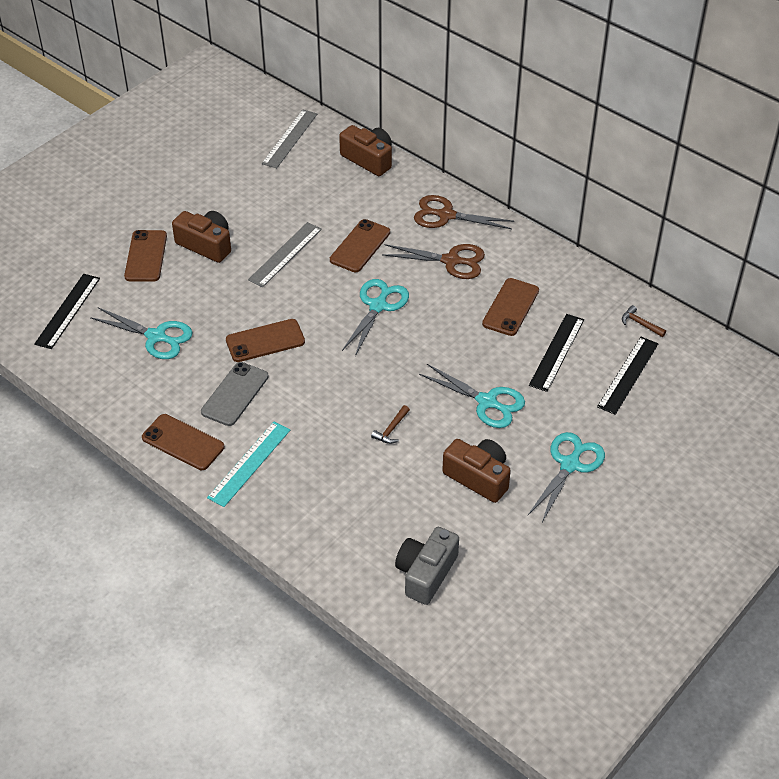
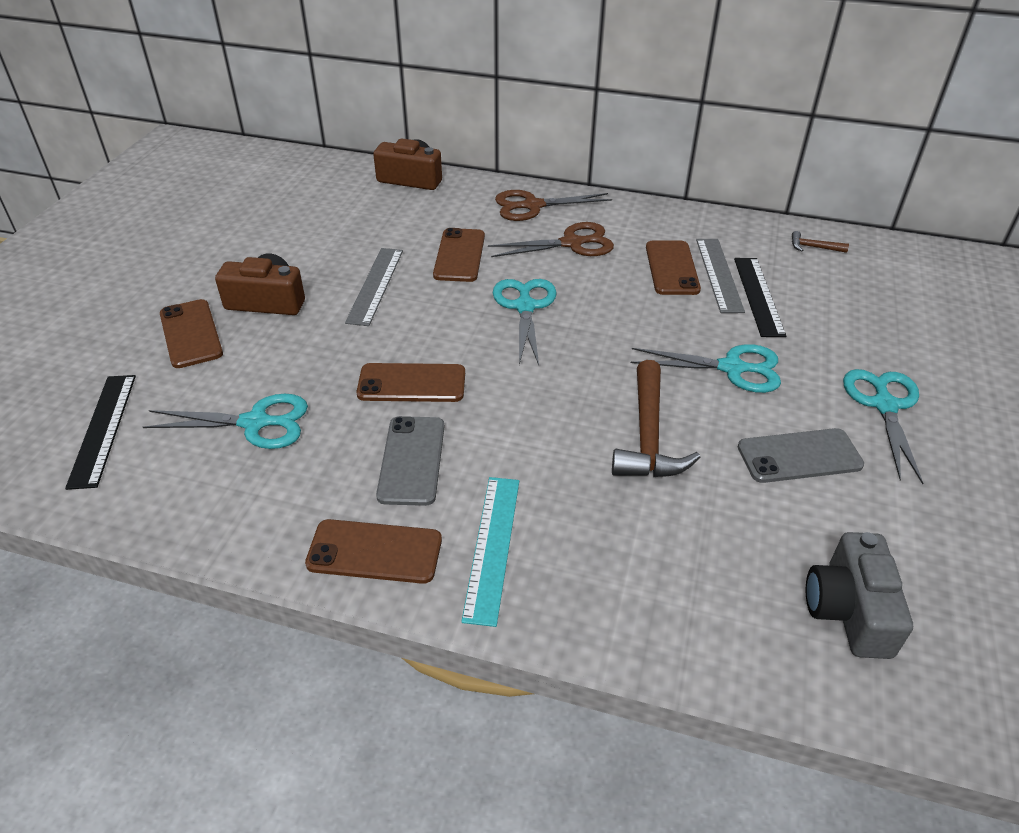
camera: 25 degrees left, 5 degrees down
(265, 341) = (411, 383): brown phone -> brown phone turned 45 degrees clockwise
(290, 138) = (309, 180): grey ruler -> grey ruler (719, 274)
(391, 429) = (648, 436): brown hammer -> brown hammer, size x2.17
(478, 477) = (799, 456): brown camera -> grey phone
(628, 375) = (850, 296): black ruler -> none

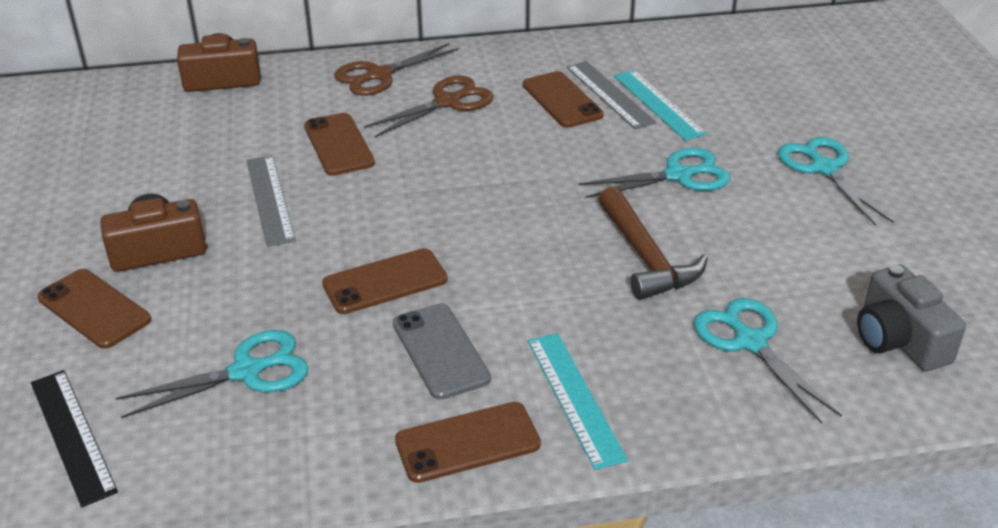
camera: 25 degrees left, 5 degrees down
(525, 307) = (445, 176): turquoise scissors -> turquoise scissors (750, 342)
(758, 296) = (658, 104): black ruler -> turquoise ruler
(799, 456) = (784, 232): grey phone -> none
(813, 247) = (677, 47): brown hammer -> none

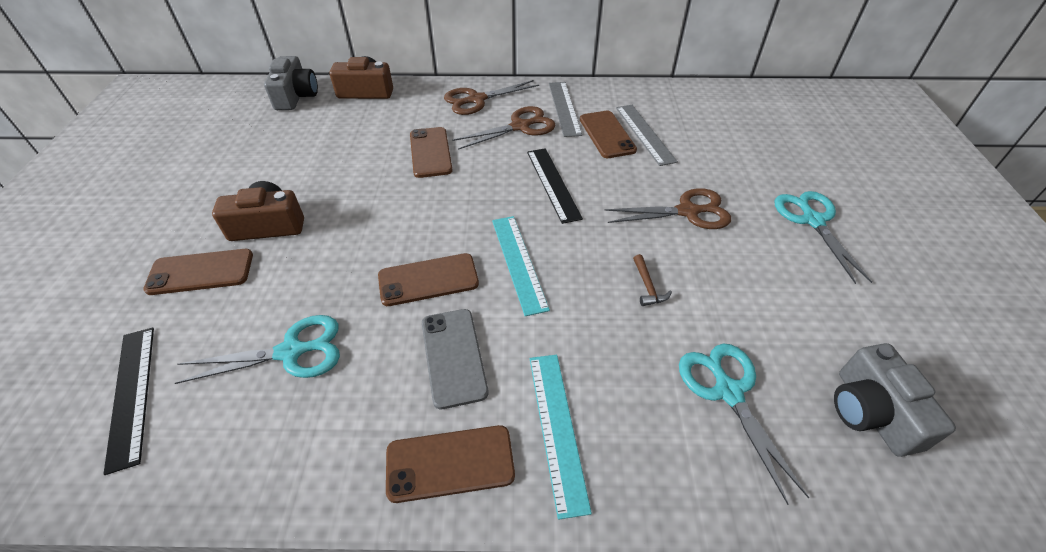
camera: 10 degrees right, 10 degrees up
(94, 309) = (200, 272): brown phone -> brown phone turned 60 degrees counterclockwise
(124, 95) = (296, 96): none -> grey camera
(269, 199) = (365, 192): grey ruler -> grey ruler (564, 108)
(508, 163) = (553, 184): none -> black ruler
(645, 257) = (647, 286): brown hammer -> brown hammer, size x0.46
(658, 104) = (681, 146): turquoise ruler -> turquoise ruler (518, 262)
(678, 175) = (687, 212): turquoise scissors -> brown scissors

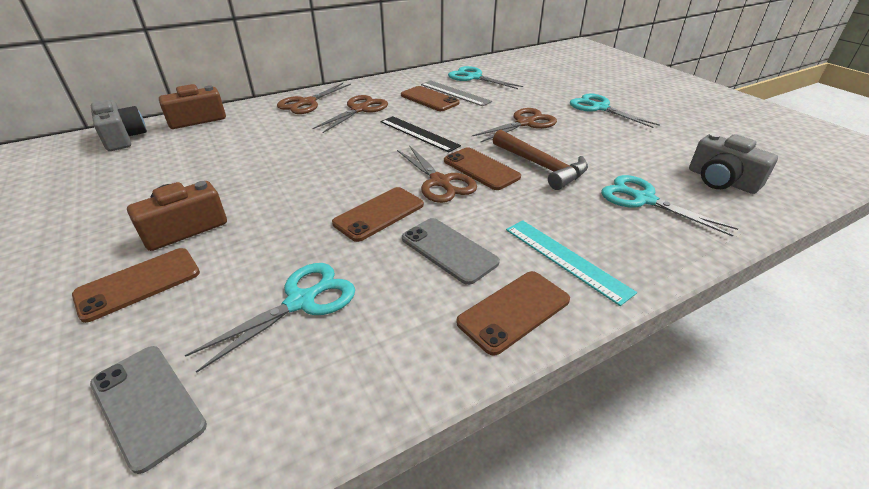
camera: 30 degrees left, 10 degrees down
(131, 394) = (147, 404): black ruler -> grey phone
(430, 152) = (299, 141): brown phone -> brown phone (481, 169)
(518, 262) = (440, 182): turquoise ruler -> brown scissors
(564, 108) = (383, 93): grey ruler -> none
(647, 286) = (541, 166): brown hammer -> brown hammer, size x2.17
(689, 115) = (474, 77): none -> turquoise scissors

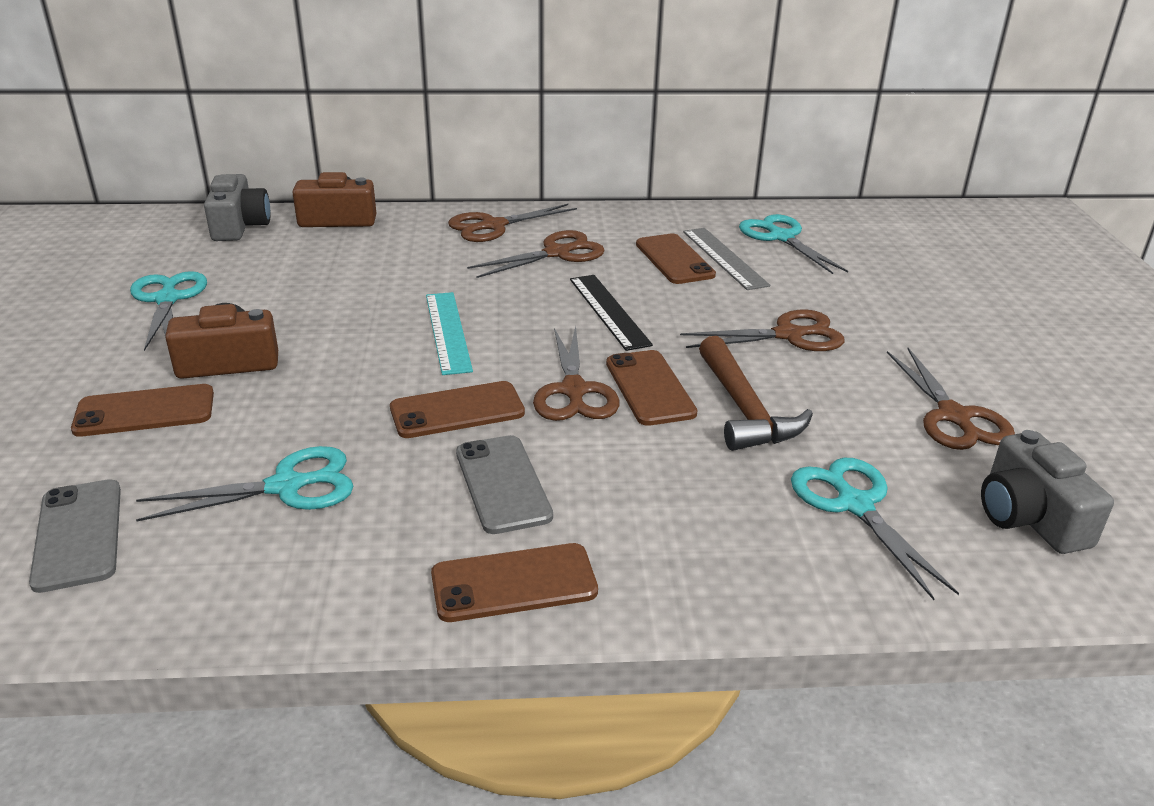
camera: 25 degrees right, 5 degrees down
(566, 259) = (645, 546): turquoise ruler -> turquoise ruler (448, 332)
(599, 108) = (948, 340): turquoise scissors -> turquoise scissors (167, 299)
(639, 142) = (953, 416): none -> brown scissors

